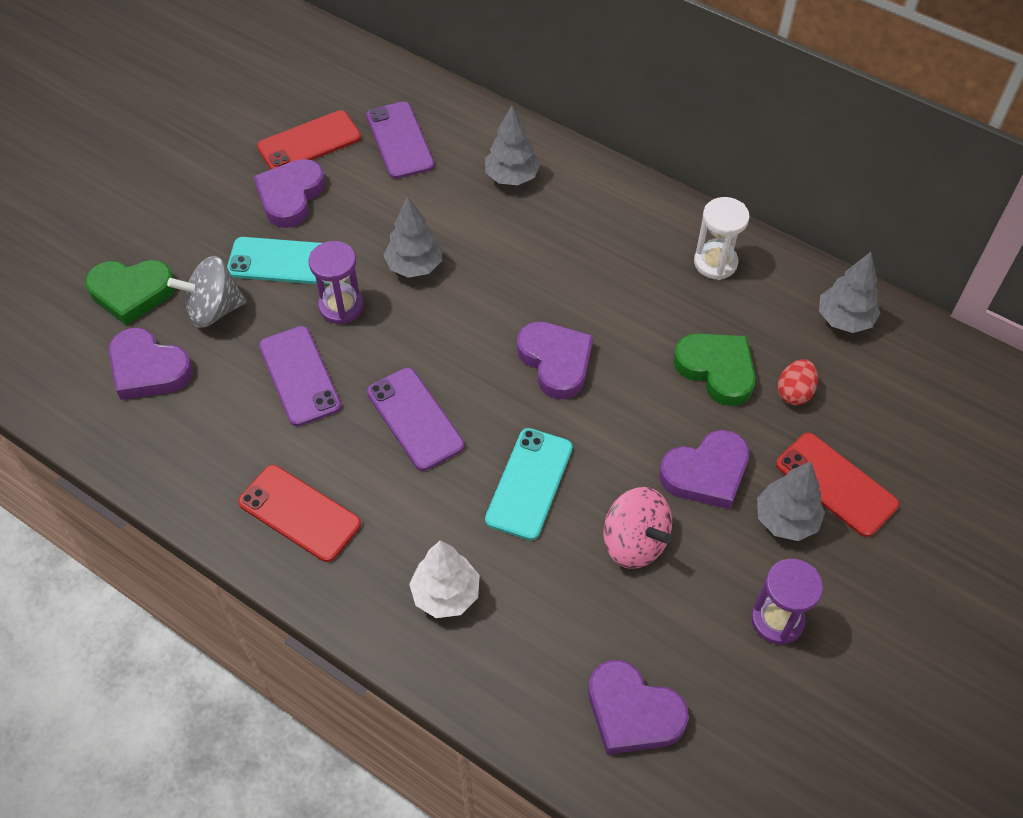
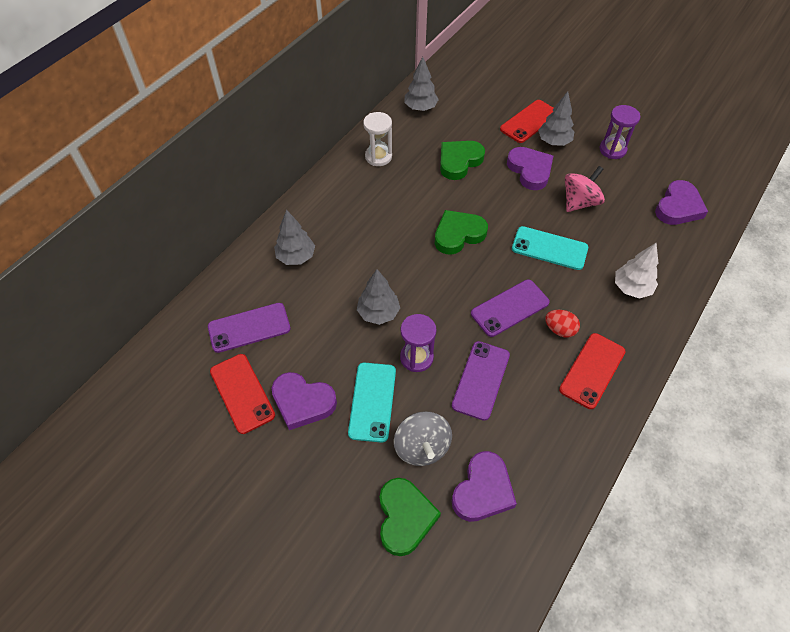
camera: 90 degrees left, 0 degrees up
(299, 376) = (481, 380): purple phone -> purple phone turned 45 degrees counterclockwise
(556, 361) = (458, 234): purple heart -> green heart
(794, 392) = (472, 131): red egg -> red egg (559, 330)

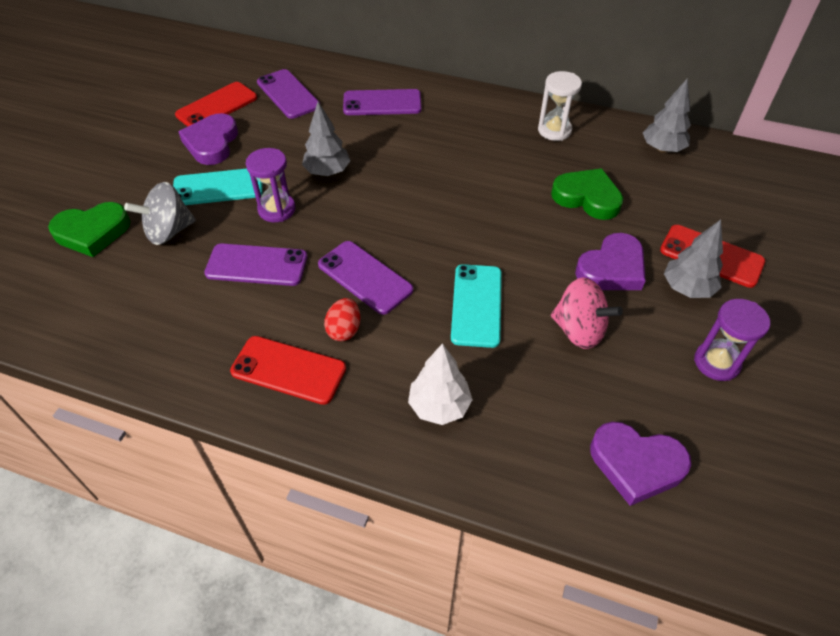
camera: 75 degrees right, 5 degrees down
(296, 257) = (382, 103): grey tree -> purple phone
(458, 234) = (463, 215): green heart -> none
(483, 490) = (121, 286): purple heart -> none

